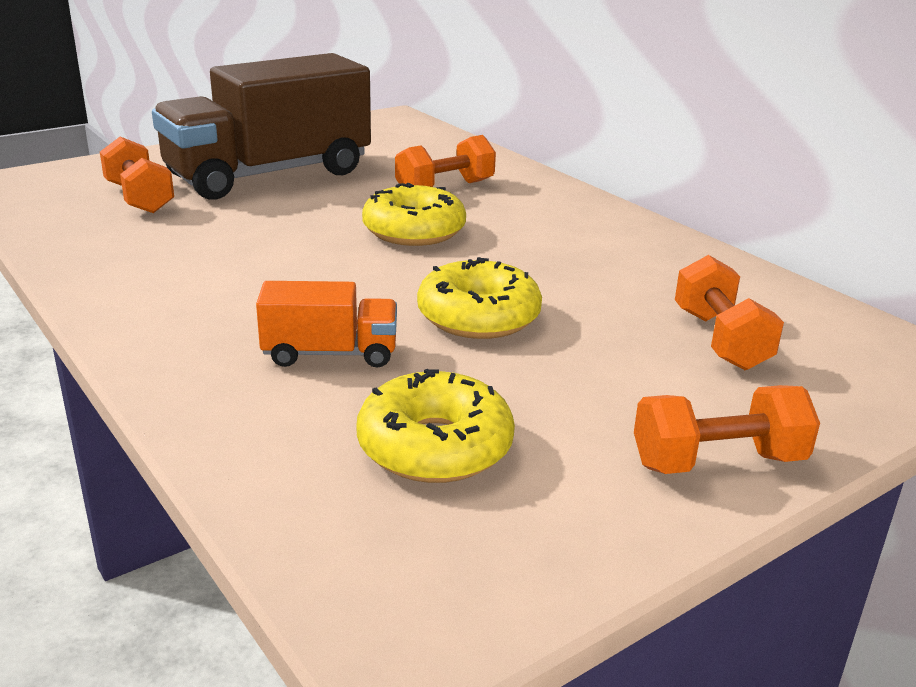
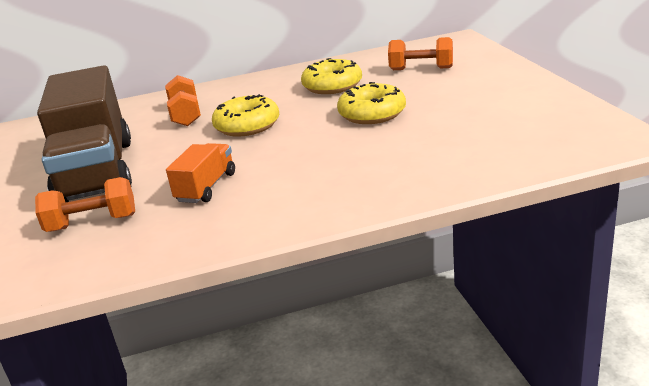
camera: 65 degrees left, 0 degrees up
(330, 353) = (395, 150): orange truck -> orange truck (206, 187)
(435, 446) = (495, 128): yellow donut -> yellow donut (332, 86)
(718, 462) = (519, 79): orange dumbbell -> none

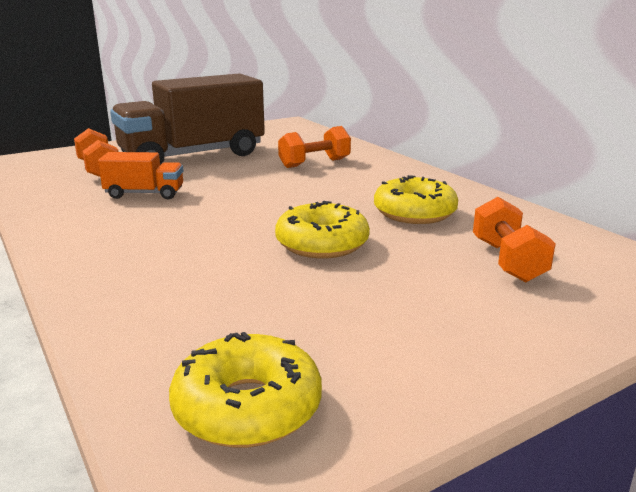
camera: 70 degrees right, 5 degrees down
(247, 126) = (286, 189): yellow donut -> yellow donut (247, 407)

